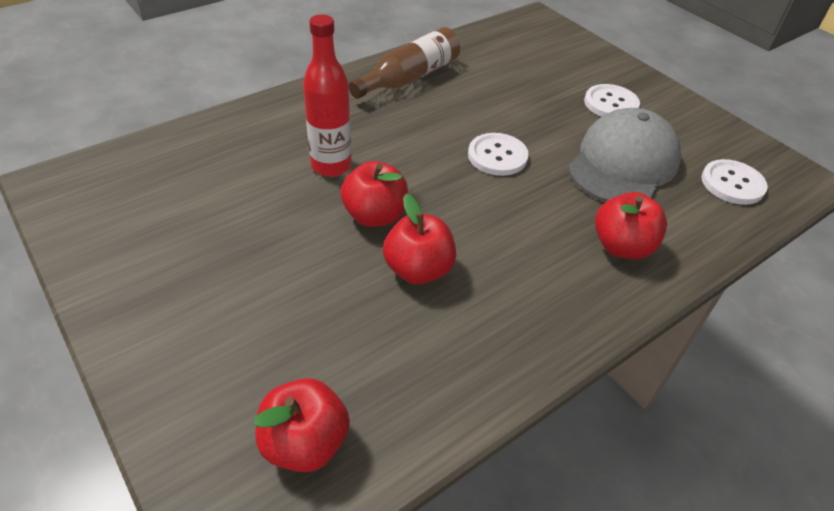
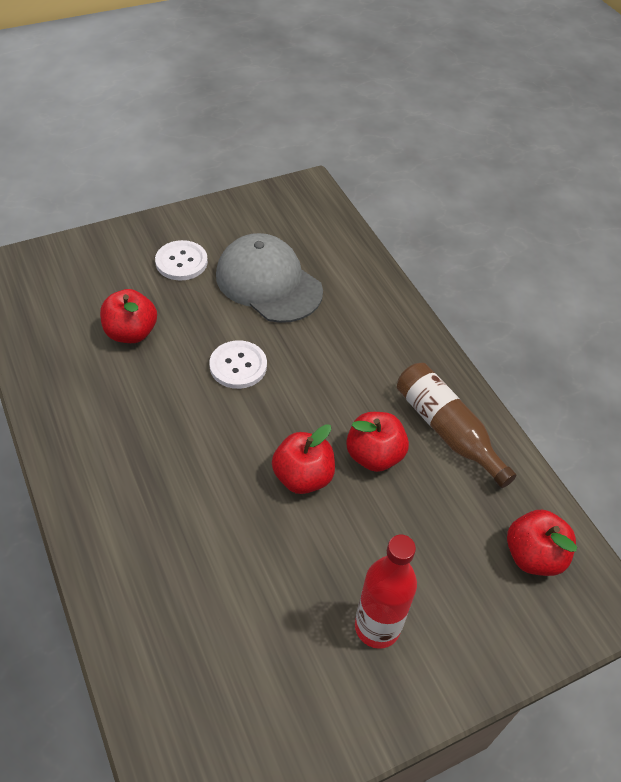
camera: 80 degrees left, 5 degrees up
(331, 166) = (221, 505): red bottle -> red bottle (377, 627)
(409, 77) = (81, 409): brown bottle -> brown bottle (447, 430)
(621, 246) = (365, 317): red apple -> red apple (131, 333)
(732, 183) = (307, 228): white button -> none

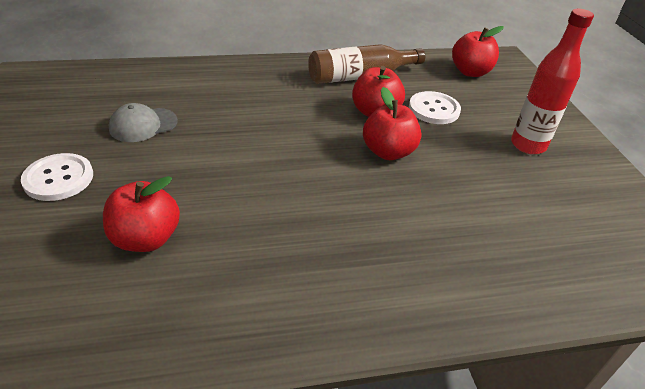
camera: 75 degrees left, 10 degrees down
(238, 366) = (243, 165): white button -> white button (434, 109)
(268, 283) = (143, 125): grey cap -> grey cap, size x0.53

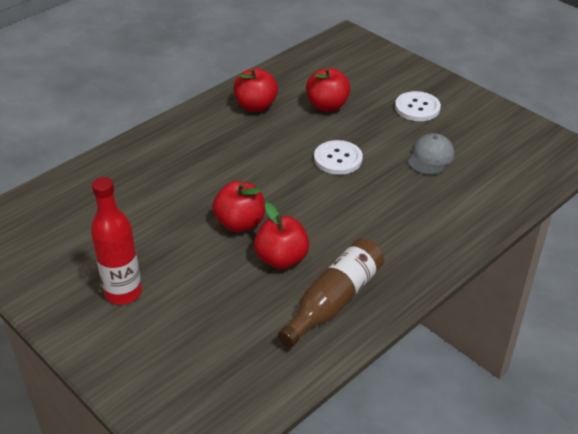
camera: 150 degrees right, 0 degrees up
(434, 109) = (231, 293): white button -> white button (338, 159)
(470, 72) = (224, 383): red apple -> red apple (256, 106)

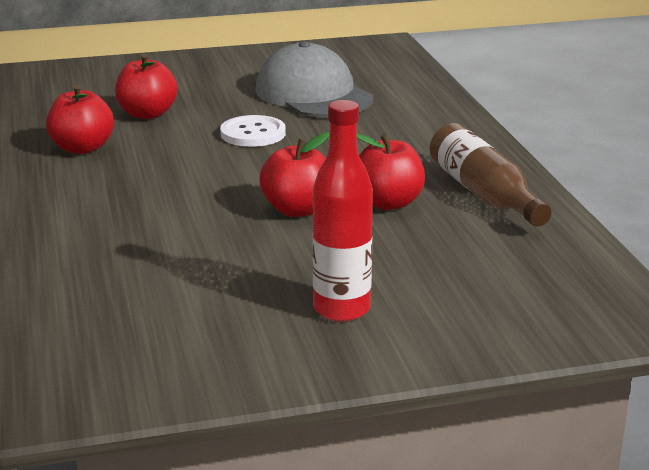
camera: 60 degrees left, 15 degrees down
(417, 108) = (222, 78): white button -> none
(430, 157) = (313, 94): grey cap -> grey cap, size x1.89

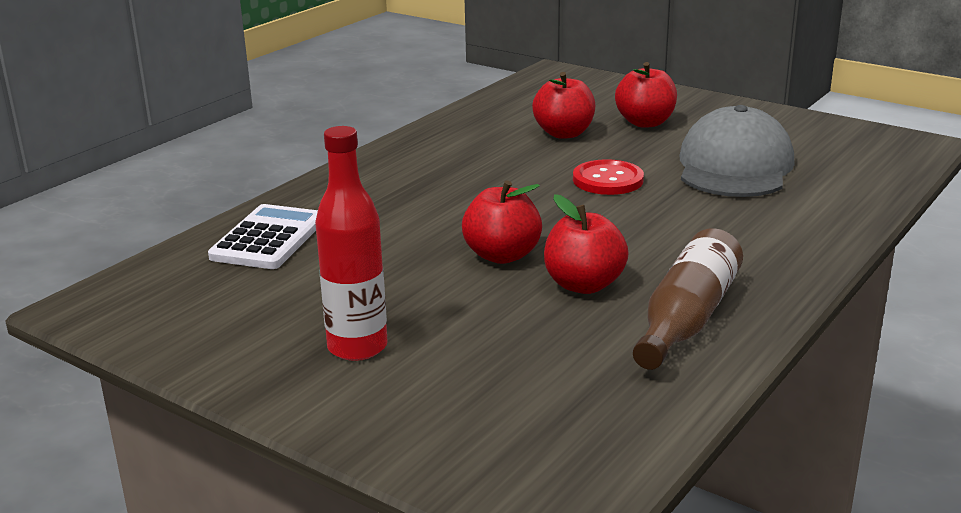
camera: 50 degrees right, 0 degrees up
(82, 148) = (464, 142): red apple -> red apple (645, 123)
(93, 280) = (268, 239): none -> white calculator
(253, 133) = (608, 180): white button -> red button

